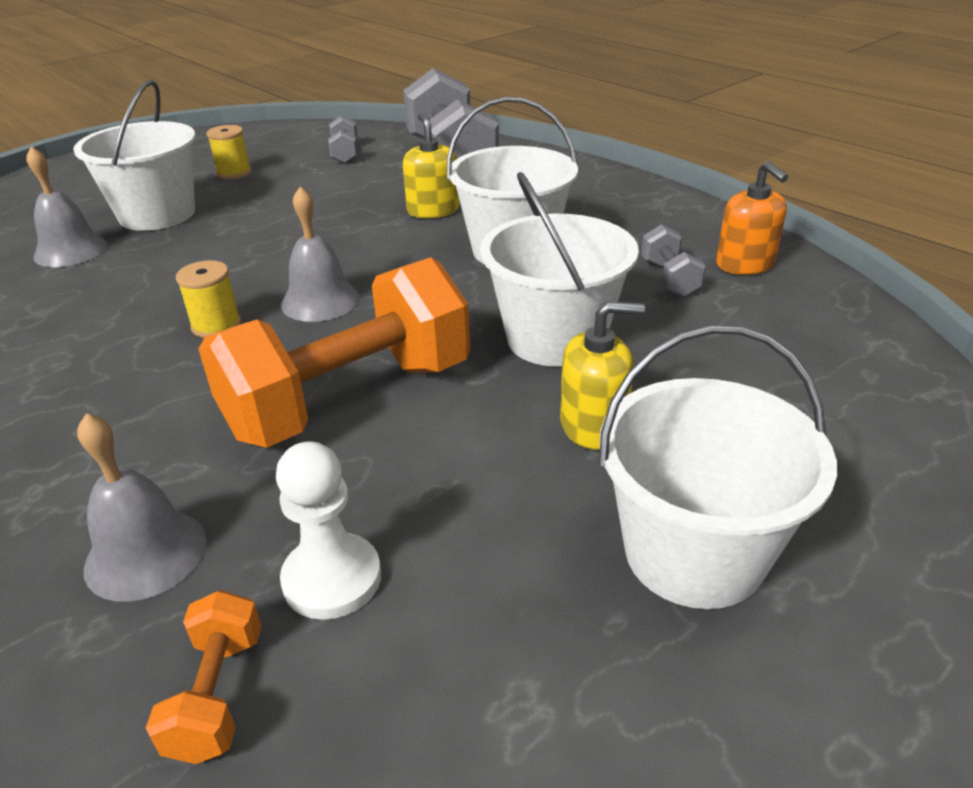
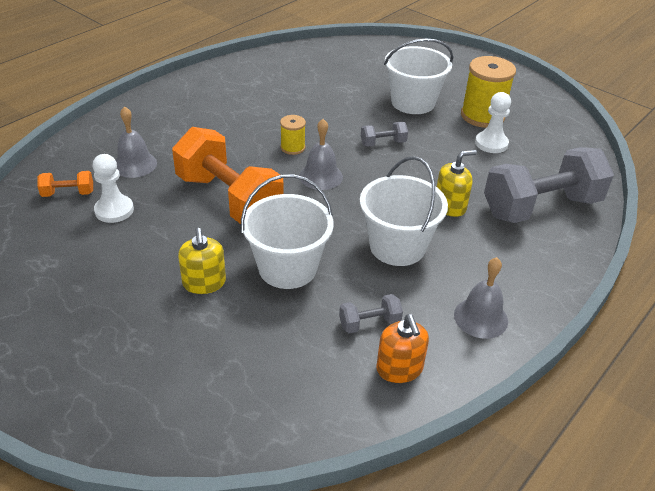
camera: 80 degrees right, 5 degrees up
(70, 250) = (363, 87): grey bell -> grey bell (480, 317)
(234, 173) = (482, 116): yellow spool -> yellow spool, size x1.91
(304, 174) = (491, 143): none -> white pawn
(345, 154) = (535, 155): grey dumbbell -> grey dumbbell (383, 143)
(694, 553) = (110, 314): white bucket -> none
(745, 264) = (399, 369): orange soap dispenser -> orange soap dispenser turned 75 degrees counterclockwise

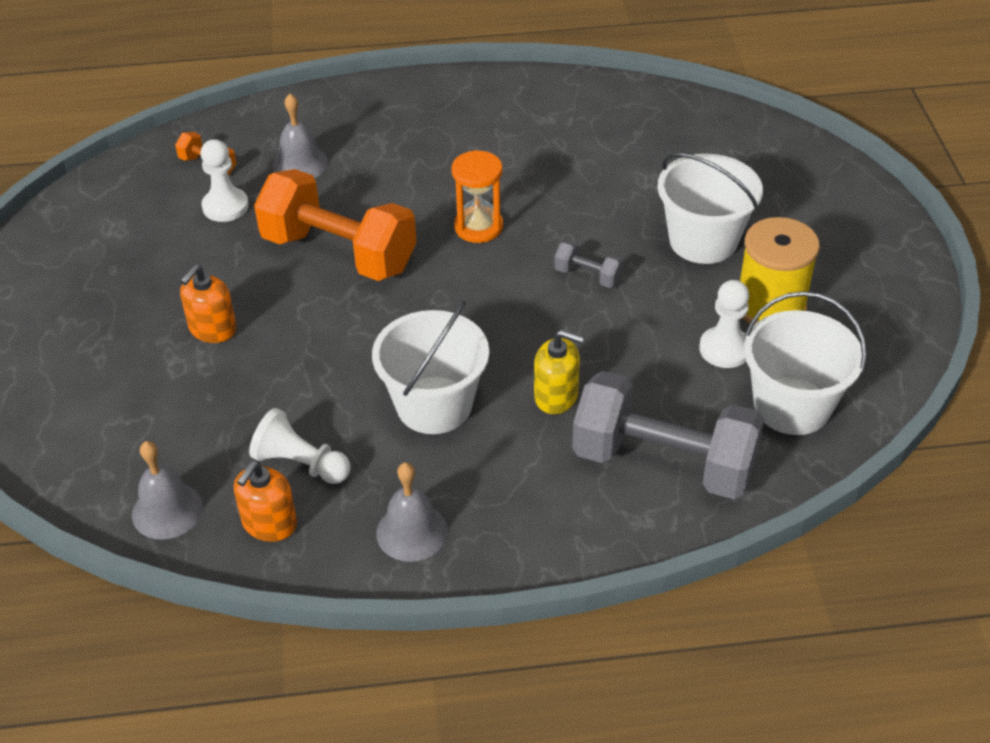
camera: 45 degrees right, 5 degrees up
(204, 283) = (212, 329): yellow soap dispenser -> orange soap dispenser
(229, 199) = (339, 253): orange dumbbell -> orange dumbbell turned 60 degrees counterclockwise
(287, 268) = (300, 360): white bucket -> white bucket (792, 406)
(292, 147) = (478, 227): yellow spool -> orange hourglass
(321, 176) = (463, 278): grey bell -> grey bell (167, 510)
(369, 323) = (301, 464): grey dumbbell -> white pawn

